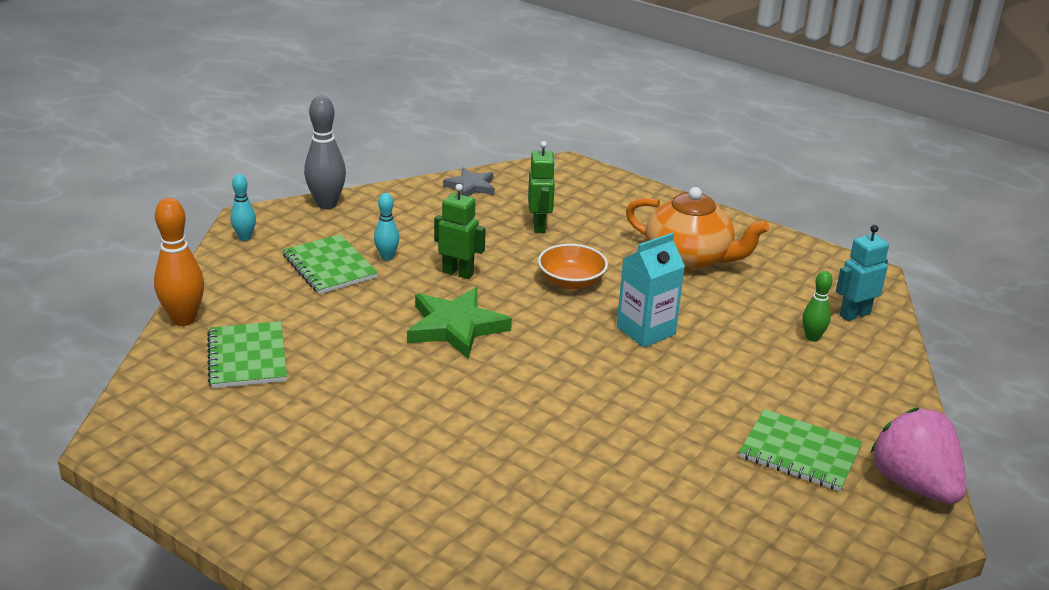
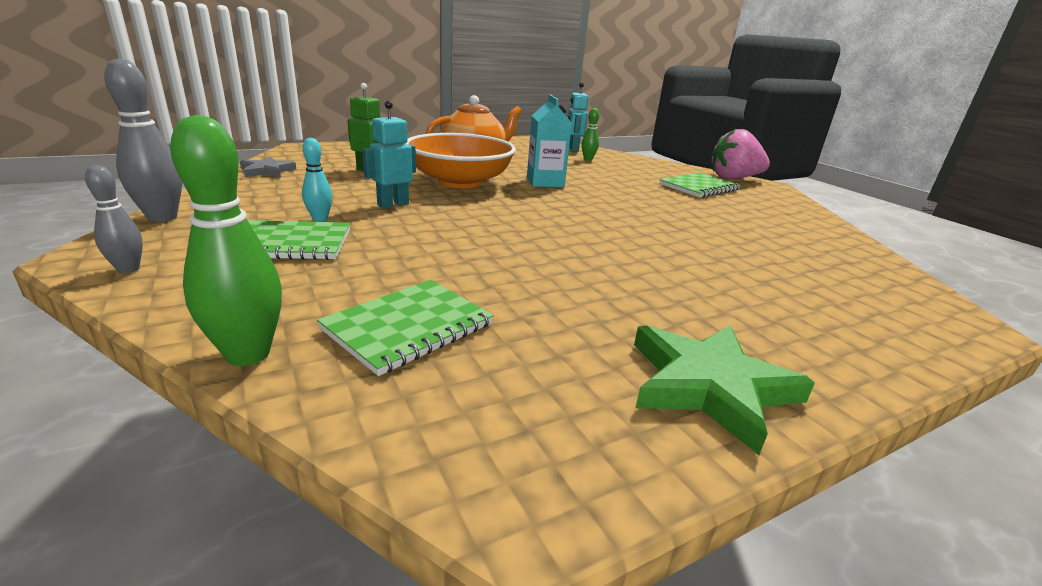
camera: 65 degrees left, 5 degrees down
(184, 319) = (248, 354): orange bowling pin -> green bowling pin
(245, 237) = (128, 269): turquoise bowling pin -> grey bowling pin
(247, 357) = (408, 327): green notebook -> green notebook turned 60 degrees counterclockwise
(455, 327) = (475, 224): green star -> green star (710, 386)
(458, 273) = (393, 204): green robot -> turquoise robot
(571, 282) = (460, 182): orange bowl -> orange bowl, size x1.84

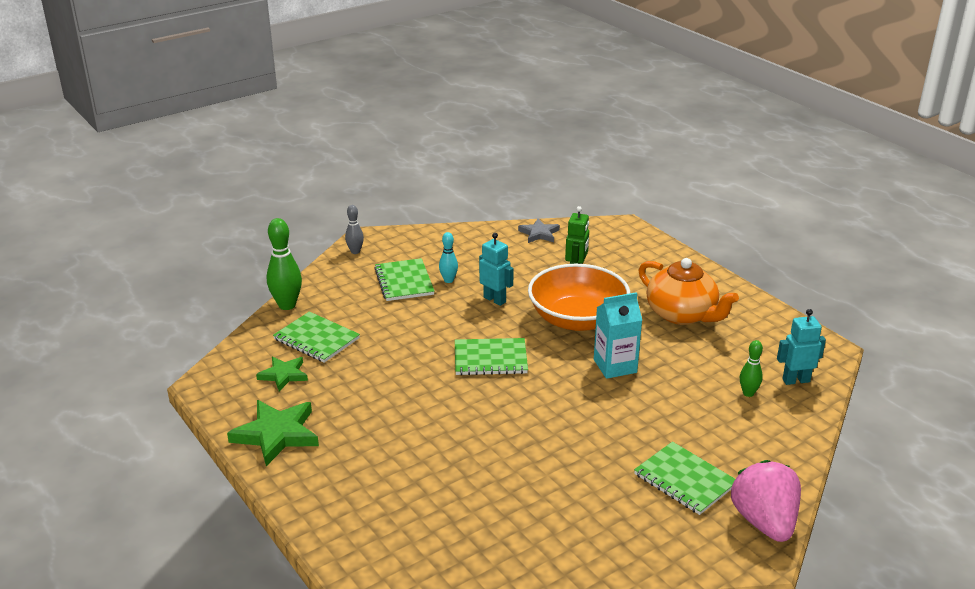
camera: 85 degrees right, 5 degrees up
(162, 217) = (425, 234): grey bowling pin -> none
(518, 220) = (490, 359): none -> green notebook
(518, 370) = (283, 375): none -> green star

